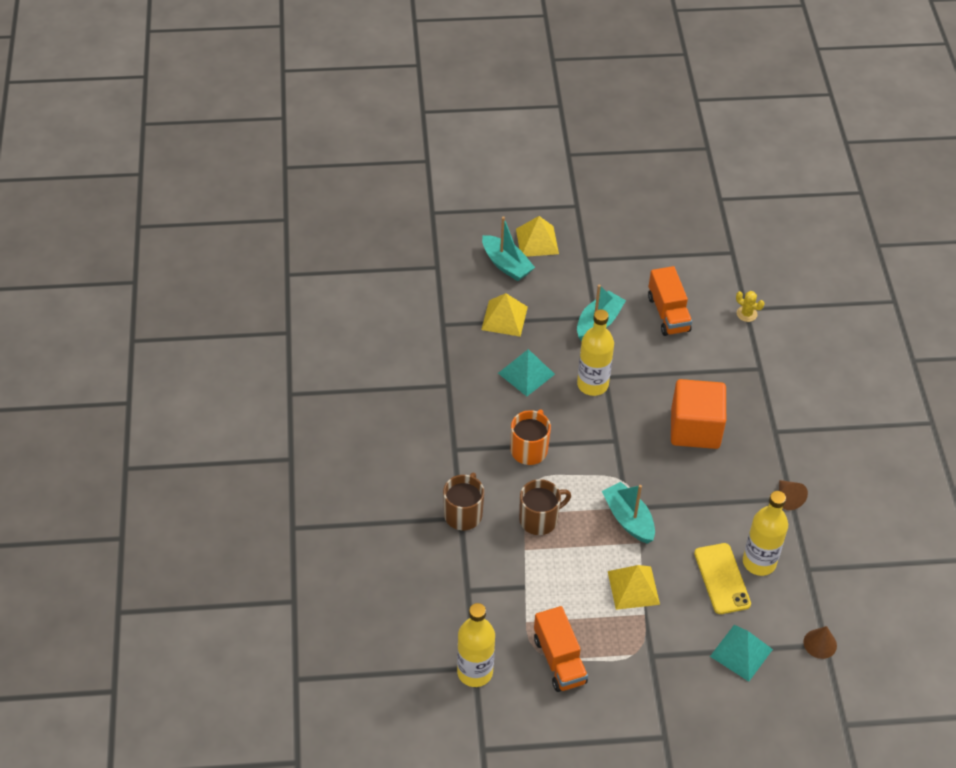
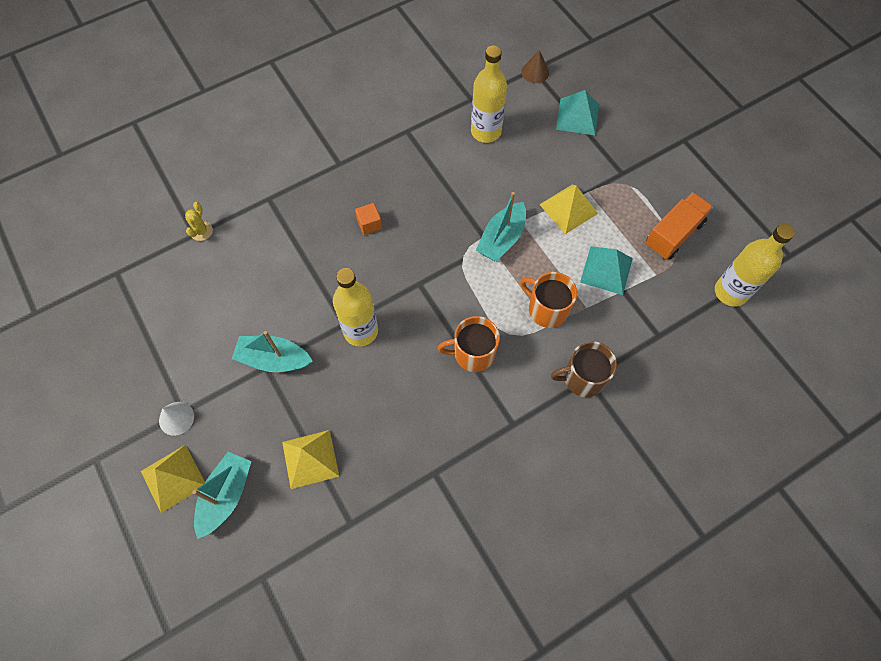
camera: 115 degrees left, 15 degrees up
(526, 373) = (378, 400): turquoise pyramid -> turquoise pyramid (606, 270)
(539, 519) = (546, 309): brown mug -> orange mug
(582, 254) = (176, 418): none -> white cone
(668, 313) = (231, 299): orange truck -> none
(695, 428) = (369, 224): orange cube -> orange cube, size x0.41
(722, 579) = (518, 151): yellow phone -> none
(788, 498) = (409, 132): brown cone -> none

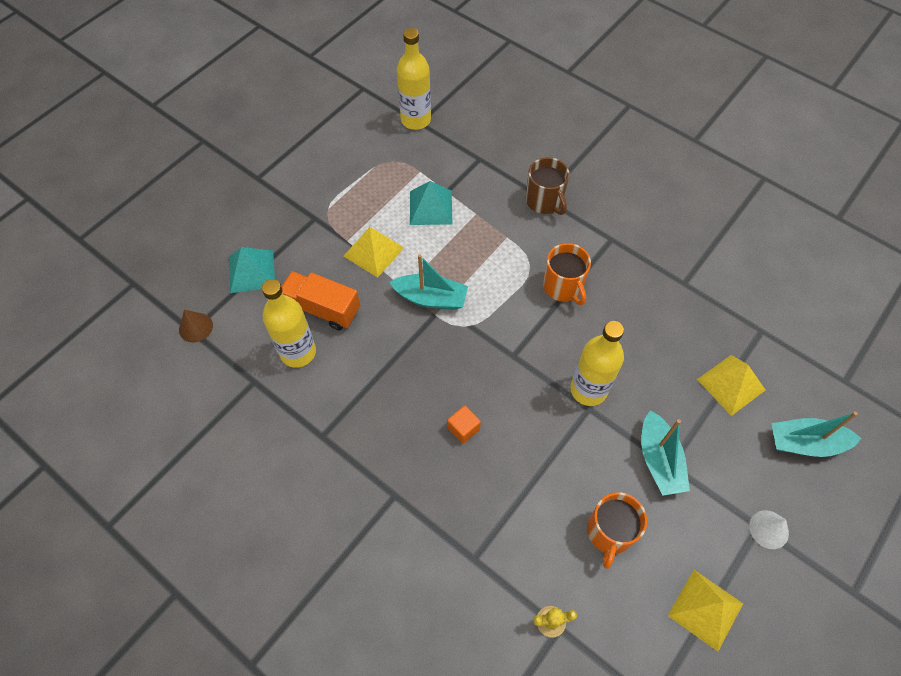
camera: 110 degrees left, 5 degrees down
(173, 478) = (822, 501): yellow pyramid -> yellow pyramid (705, 609)
(546, 309) = (492, 242): orange mug -> orange mug (609, 532)
(673, 234) = (372, 167): orange truck -> orange truck (322, 308)

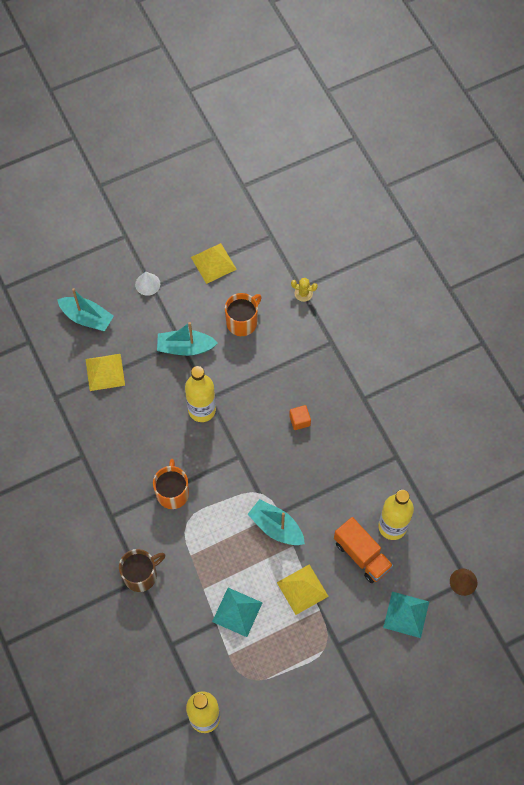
camera: 155 degrees left, 5 degrees up
(545, 201) = (141, 575): brown mug -> brown mug turned 60 degrees clockwise
(659, 460) = (185, 347): turquoise boat -> turquoise boat turned 105 degrees counterclockwise

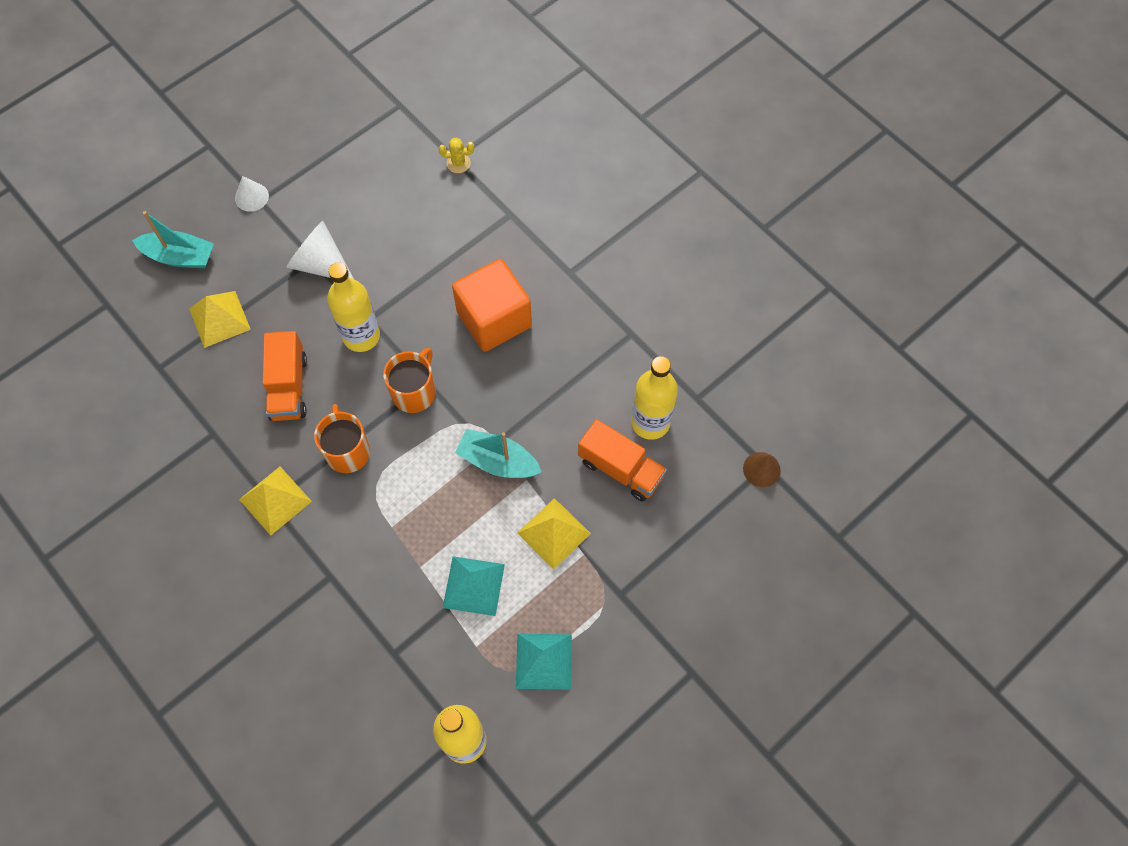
camera: 15 degrees left, 0 degrees up
(141, 575) = (330, 570): brown mug -> none
(142, 435) = (288, 387): none -> orange truck
(185, 347) = (320, 264): turquoise boat -> white cone
(213, 263) = (332, 152): yellow pyramid -> yellow pyramid (275, 500)
(242, 322) = (388, 215): orange mug -> orange mug (414, 392)
(299, 420) = (494, 319): orange cube -> orange cube, size x2.45
(406, 614) = (699, 530): turquoise pyramid -> turquoise pyramid (543, 661)

